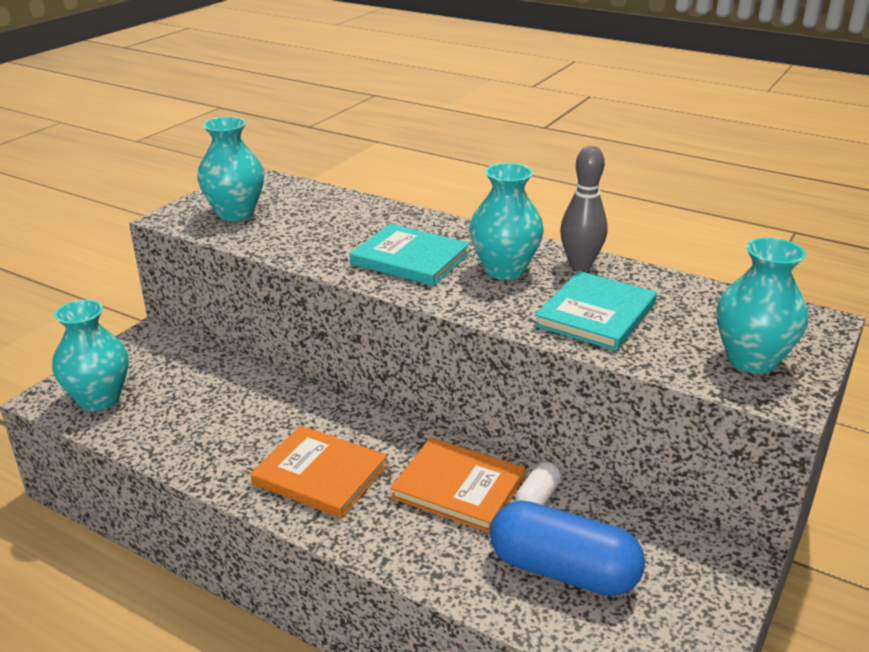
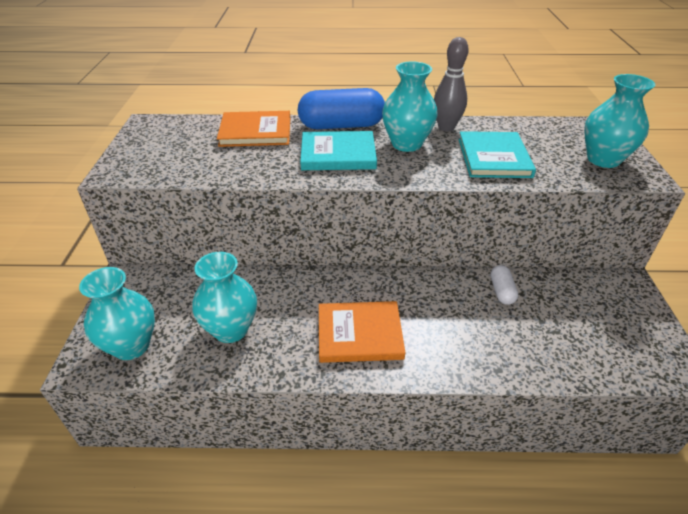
camera: 30 degrees left, 10 degrees up
(235, 213) = (166, 155): turquoise vase -> turquoise vase (231, 329)
(458, 487) = (452, 304): orange book -> orange book (255, 132)
(563, 570) = (560, 332): blue capsule -> blue capsule (341, 126)

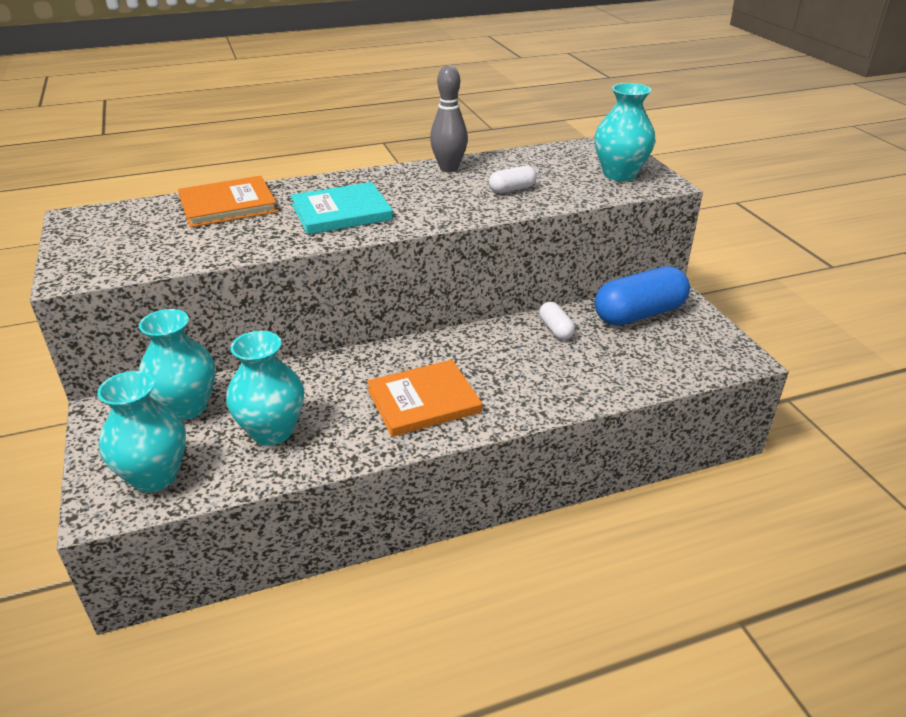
camera: 20 degrees left, 5 degrees down
(341, 126) = (329, 184): blue capsule -> blue capsule (639, 314)
(406, 144) = (413, 191): turquoise vase -> turquoise vase (186, 407)
(493, 158) = (512, 189): turquoise book -> white capsule

